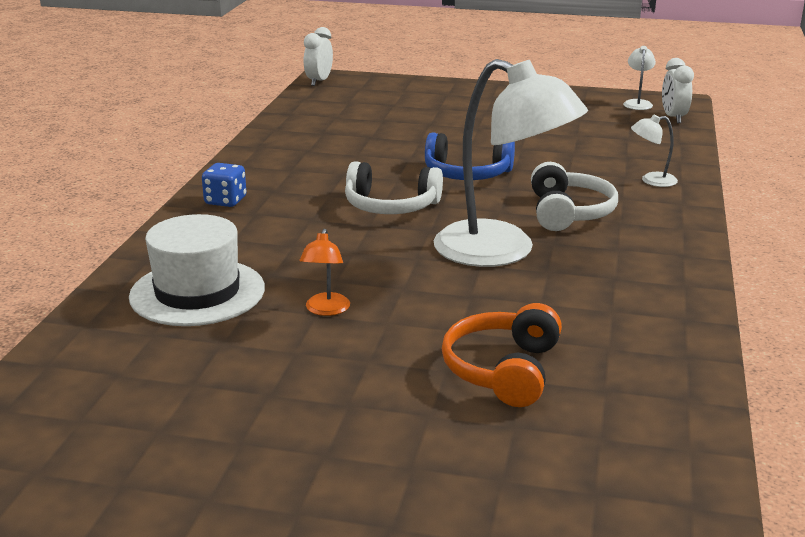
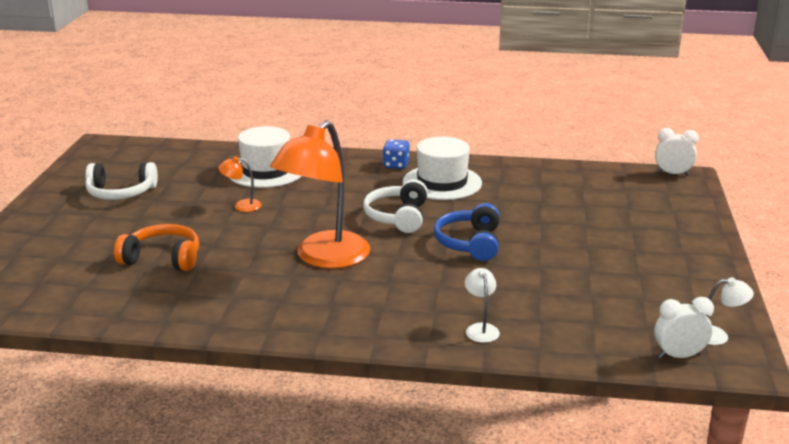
camera: 85 degrees right, 0 degrees up
(296, 178) = (442, 182): none -> white hat
(502, 251) = (324, 258): white lamp -> orange lamp
(569, 212) = (398, 285): white headphones -> white headphones (121, 193)

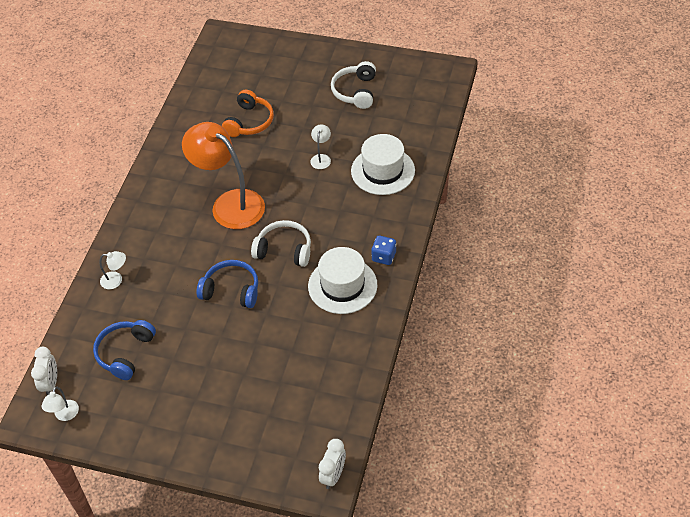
camera: 100 degrees right, 25 degrees up
(242, 206) = (321, 158): orange lamp -> white lamp
(598, 304) = (125, 353): none -> blue headphones

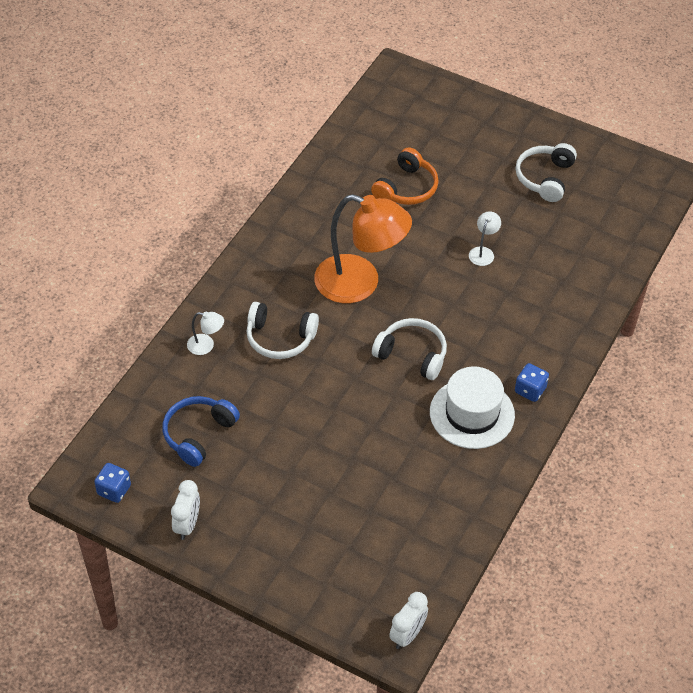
camera: 10 degrees right, 0 degrees up
(50, 383) = (106, 449): white clock -> white clock (187, 525)
(64, 415) = (114, 490): white lamp -> blue dice
(175, 261) = (280, 338): none -> white headphones
(229, 204) = (360, 283): orange lamp -> orange lamp turned 150 degrees clockwise
(231, 290) = (338, 388): blue headphones -> none
(383, 171) = (554, 284): white hat -> none

